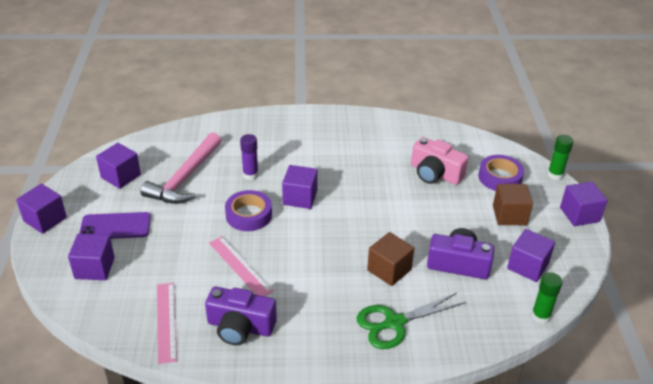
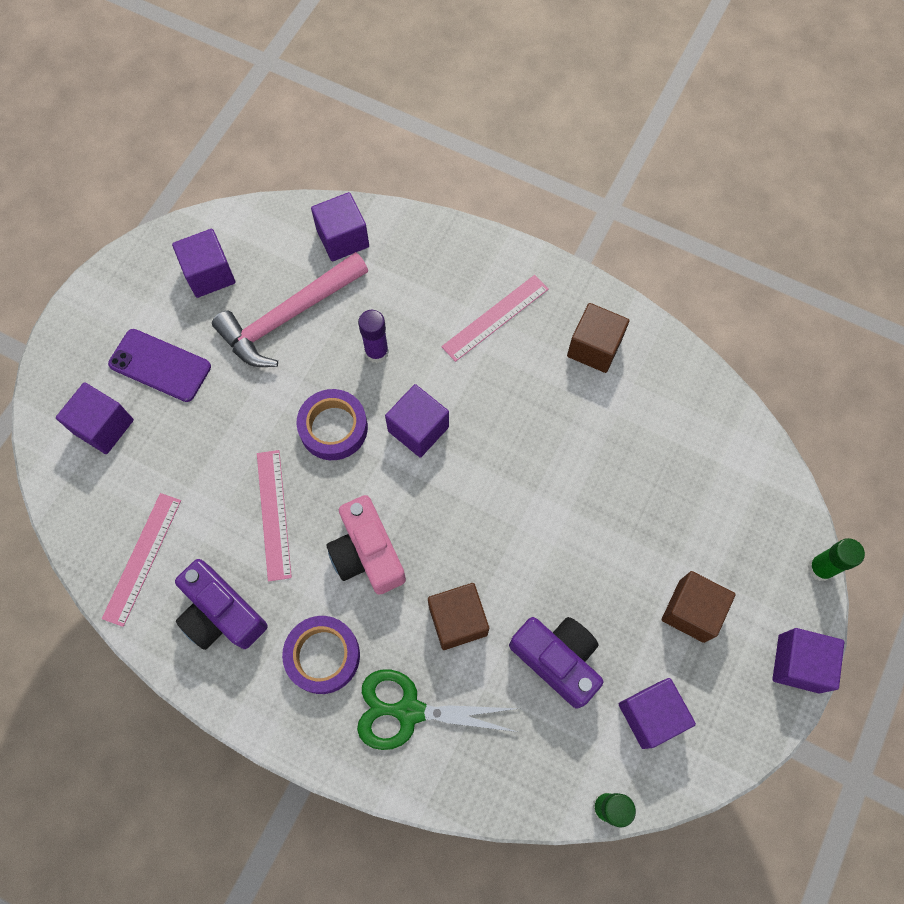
camera: 30 degrees right, 30 degrees up
(45, 219) = (84, 311): purple cube -> purple cube (343, 238)
(307, 139) = (495, 318): none -> pink ruler
(370, 133) = (594, 347): none -> brown cube
(435, 173) = (638, 476): pink camera -> pink camera (367, 553)
(500, 177) = (730, 531): purple tape -> purple tape (323, 656)

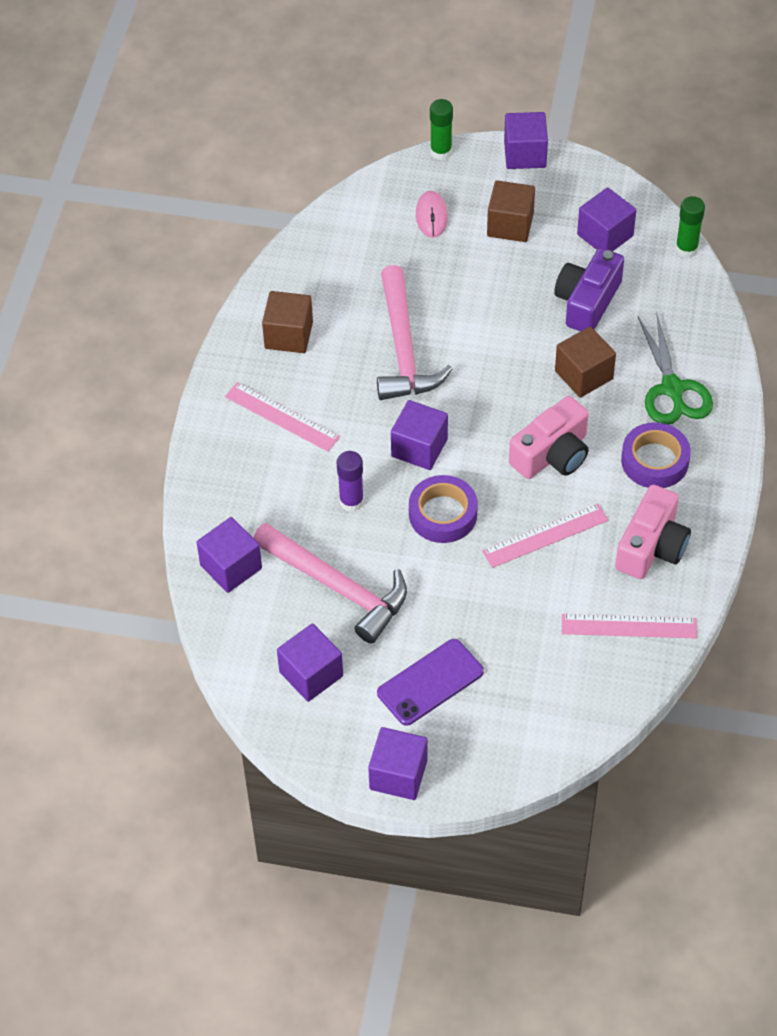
camera: 105 degrees left, 15 degrees down
(103, 426) = (513, 708): purple cube -> purple cube (398, 774)
(160, 365) = (430, 682): purple phone -> purple phone turned 45 degrees clockwise
(221, 613) = (651, 546): purple camera -> pink camera
(546, 449) = (404, 348): none -> pink hammer
(723, 529) = (431, 216): none -> pink mouse

